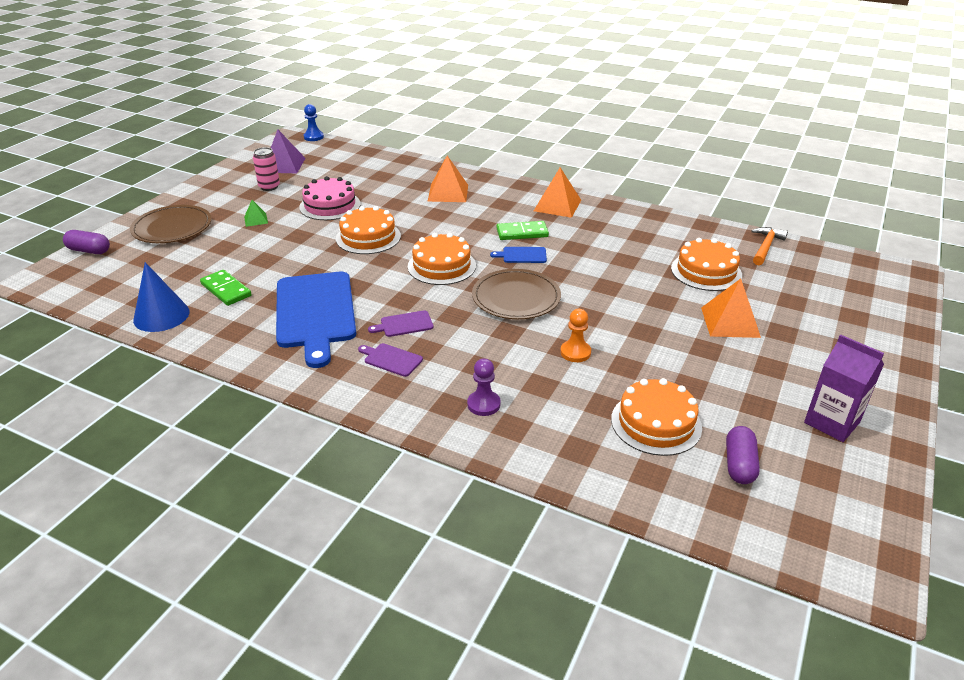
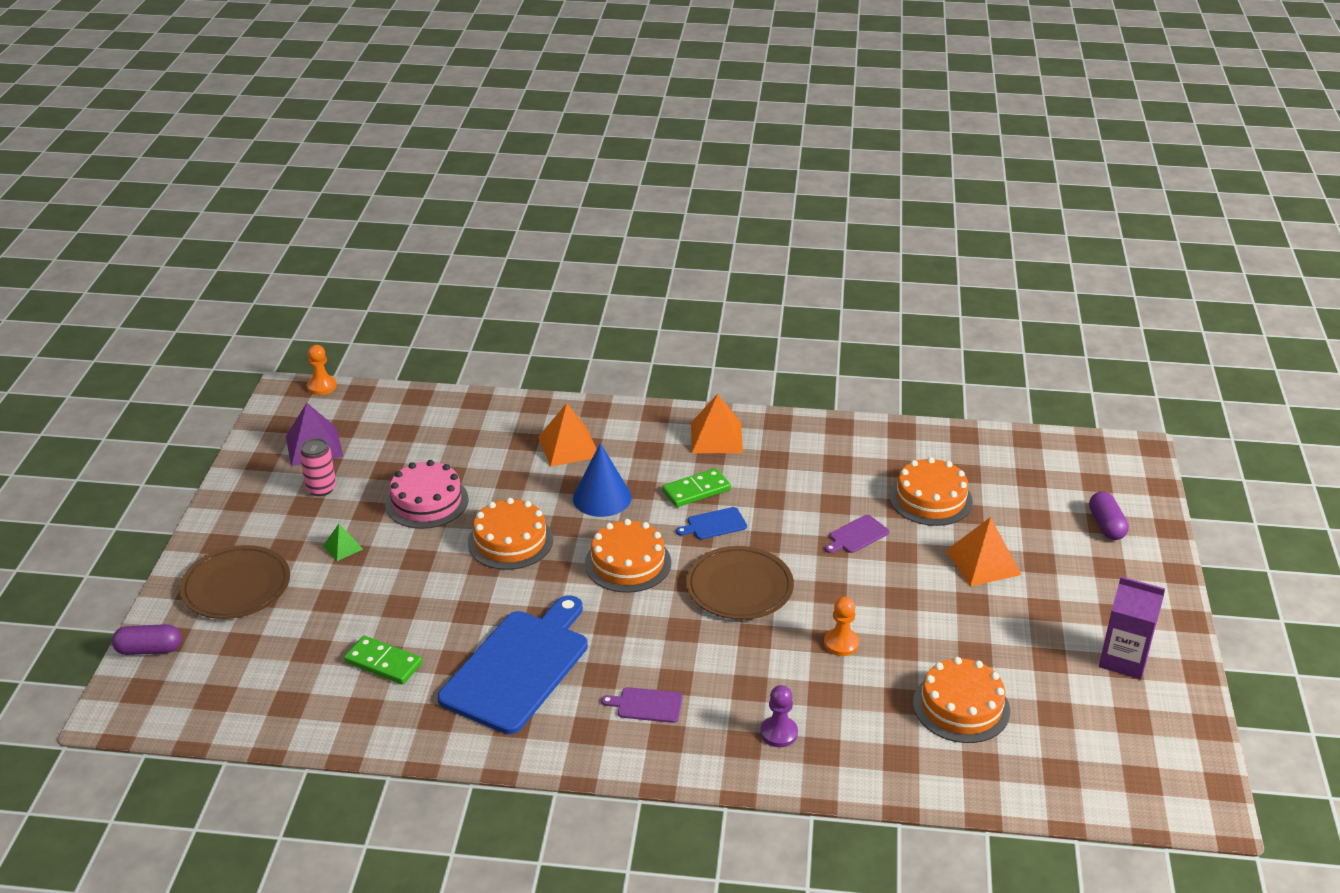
camera: 20 degrees left, 0 degrees up
(161, 315) = (329, 719): blue cone -> blue cone (602, 497)
(313, 137) = (322, 386): blue pawn -> orange pawn
(315, 313) = (518, 667): blue cutting board -> blue cutting board turned 120 degrees counterclockwise
(404, 324) = (633, 656): purple cutting board -> purple cutting board (857, 535)
(739, 464) = (1057, 730): purple capsule -> purple capsule (1106, 525)
(765, 247) = (980, 448): orange hammer -> none

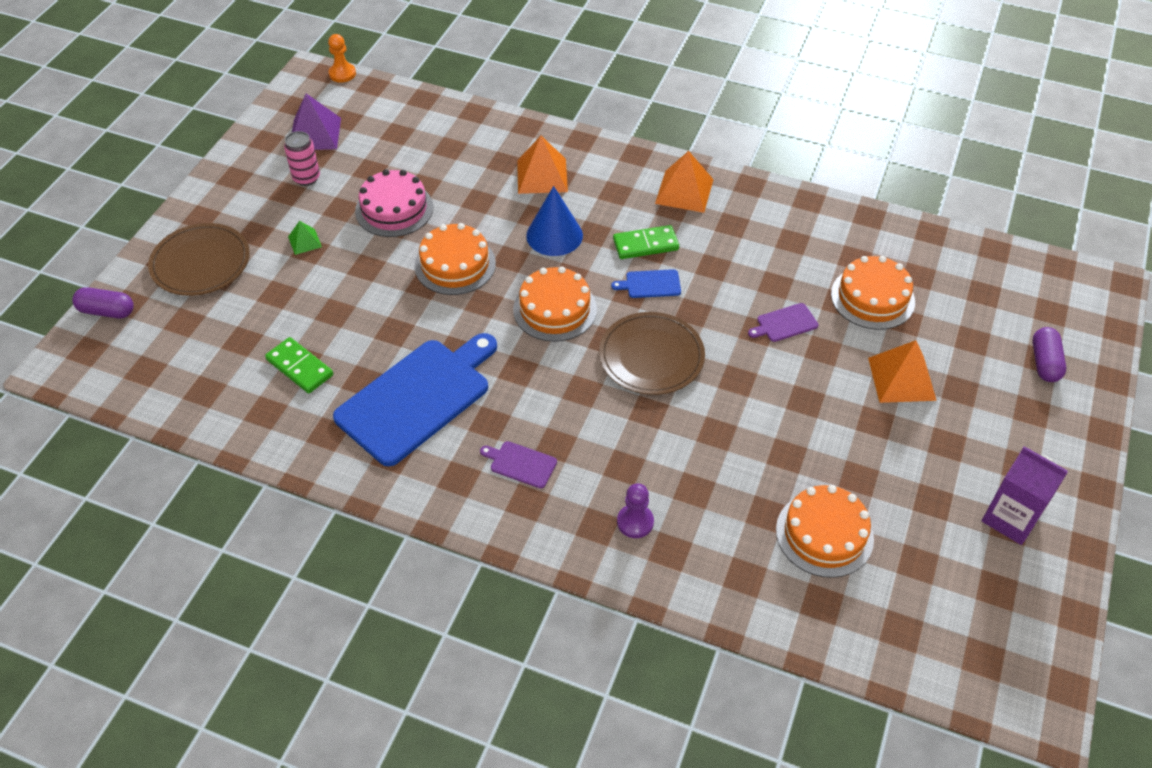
camera: 15 degrees right, 15 degrees up
(841, 643) = (729, 438): orange pawn -> none

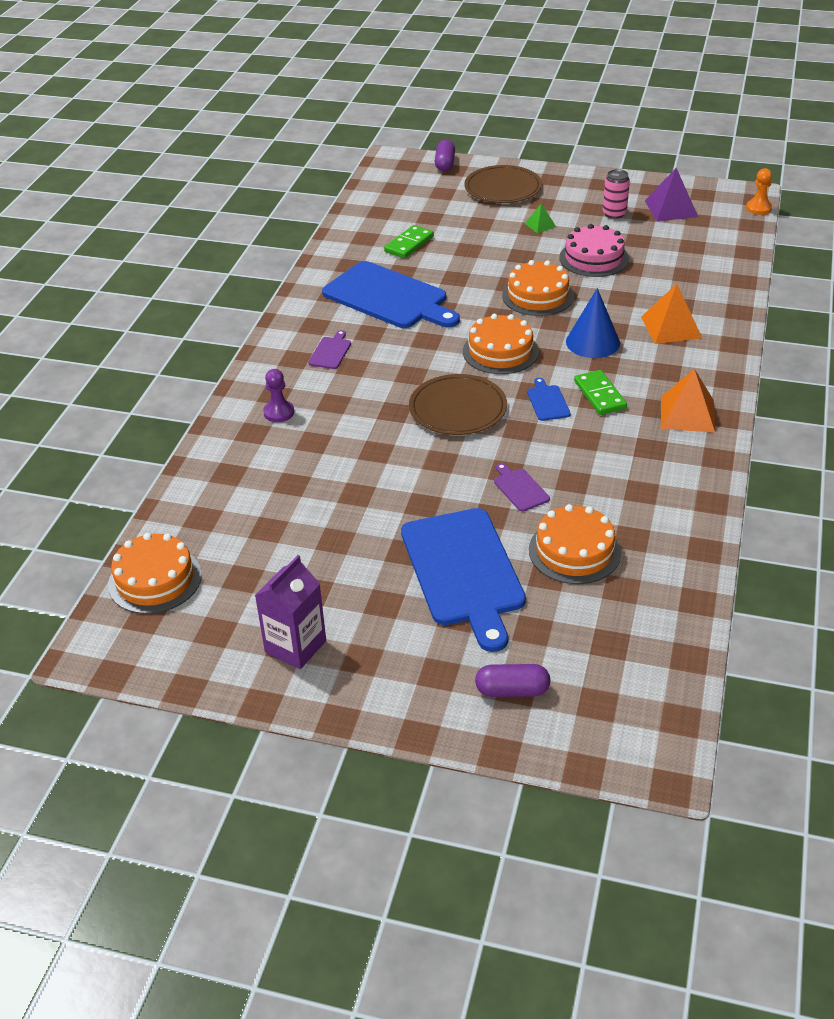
camera: 85 degrees right, 10 degrees down
(824, 534) = (272, 518): orange cake -> orange cake (155, 579)
(902, 379) = (464, 571): orange pyramid -> blue cutting board

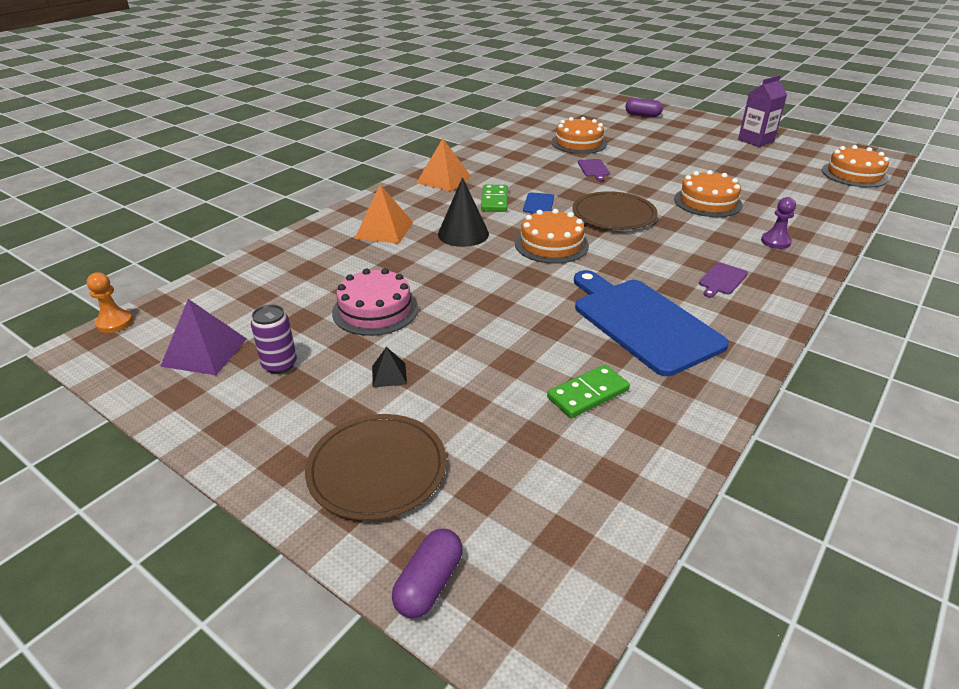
camera: 160 degrees left, 5 degrees down
(464, 571) = (649, 147): blue cutting board -> none
(538, 296) = (475, 284): orange cake -> orange cake (707, 202)
(540, 225) = (389, 375): green pyramid -> black pyramid
(593, 342) = (463, 234): blue cone -> black cone
(614, 214) = (279, 365): pink can -> purple can

